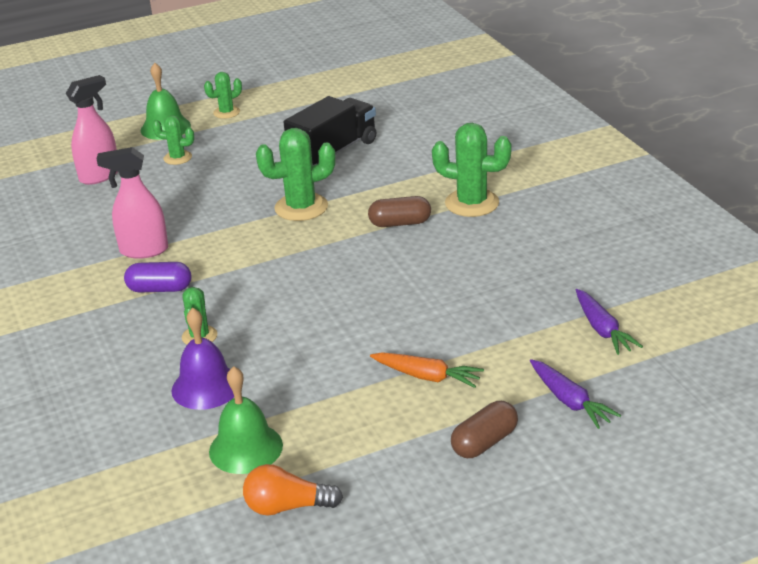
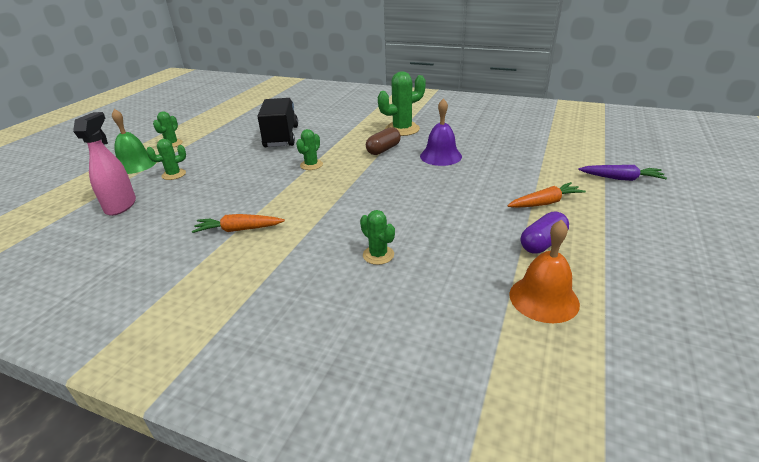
camera: 45 degrees left, 0 degrees up
(143, 250) = (239, 230): pink spray bottle -> orange carrot
(160, 289) = (294, 244): purple capsule -> purple capsule (542, 243)
(206, 387) = (443, 280): purple bell -> purple bell (440, 156)
(246, 448) = (543, 298): green bell -> orange bell
(287, 507) = (640, 314): orange light bulb -> none
(301, 207) = (311, 165): green cactus -> green cactus, size x0.58
(484, 442) = (635, 215): brown capsule -> none
(602, 329) = (565, 148): purple carrot -> none

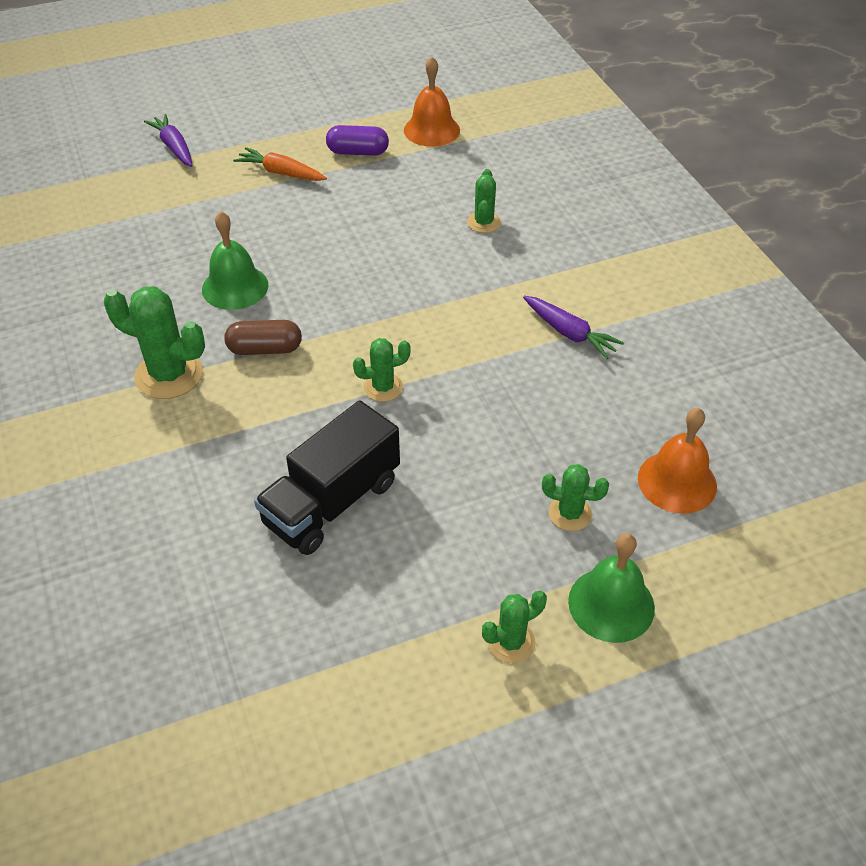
camera: 135 degrees left, 15 degrees up
(121, 206) = (677, 481): pink spray bottle -> orange bell
(239, 230) = (569, 333): orange carrot -> purple carrot
(440, 156) = (235, 287): purple bell -> green bell

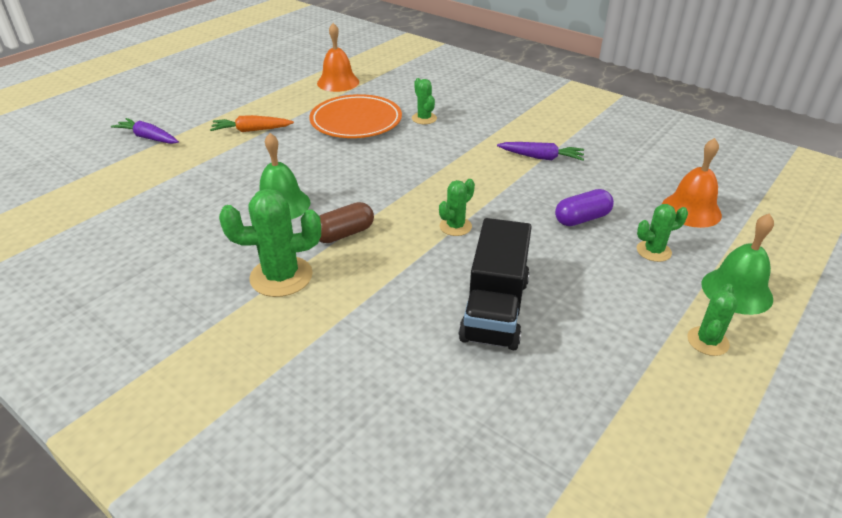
camera: 30 degrees left, 10 degrees down
(358, 152) = (298, 105): purple capsule -> purple capsule (582, 219)
(402, 199) = (356, 121): none -> orange plate

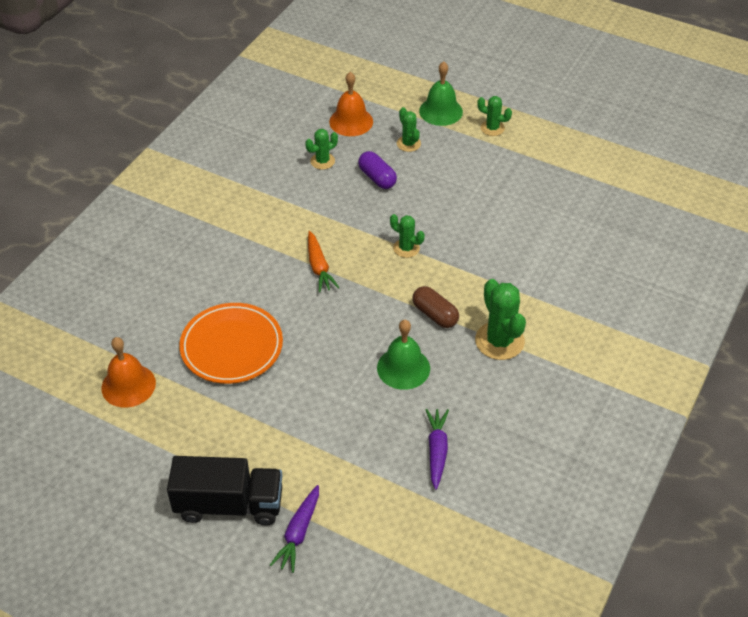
camera: 100 degrees left, 10 degrees up
(251, 130) = (266, 436): orange carrot -> orange carrot (319, 267)
(424, 118) = (218, 291): green cactus -> green cactus (322, 161)
(495, 309) = (495, 219): black truck -> black truck (229, 504)
(541, 157) = (286, 202): purple carrot -> purple carrot (437, 451)

